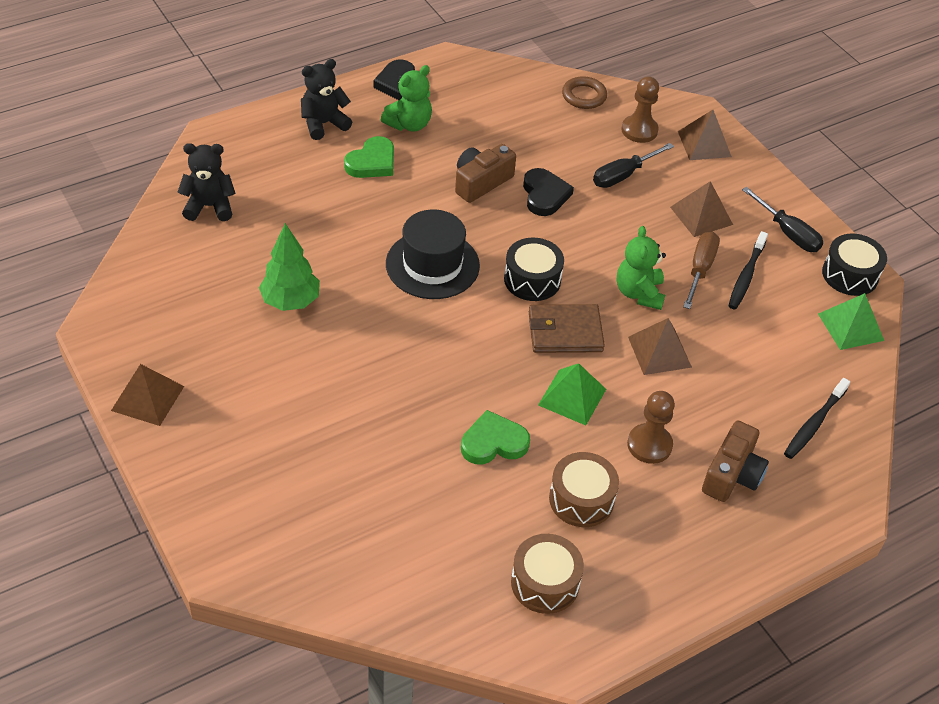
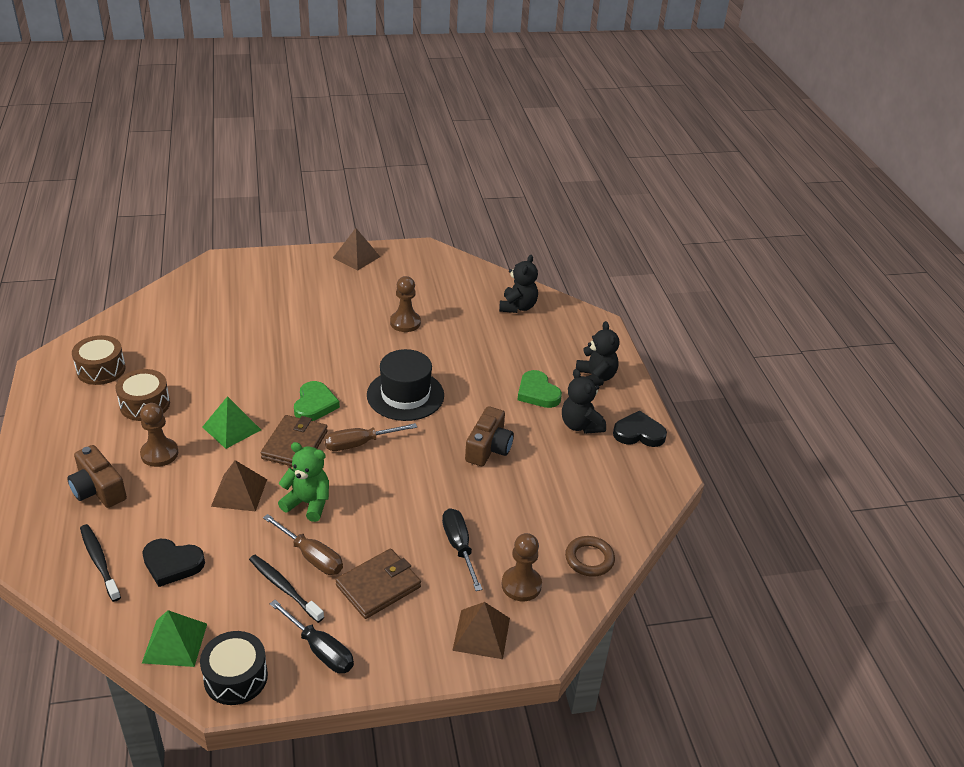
camera: 110 degrees right, 10 degrees down
(290, 301) = (405, 322): green tree -> brown pawn
(409, 124) = (580, 425): green teddy bear -> black teddy bear
(481, 182) = (488, 448): brown camera -> brown camera turned 45 degrees clockwise
(493, 442) = (221, 379): green heart -> green heart (314, 404)
(532, 280) = (360, 444): black drum -> brown screwdriver
(544, 195) = (455, 483): black heart -> black heart (172, 564)
(701, 215) = (378, 586): brown pyramid -> brown wallet
(787, 233) = (320, 649): black screwdriver -> black screwdriver turned 120 degrees counterclockwise

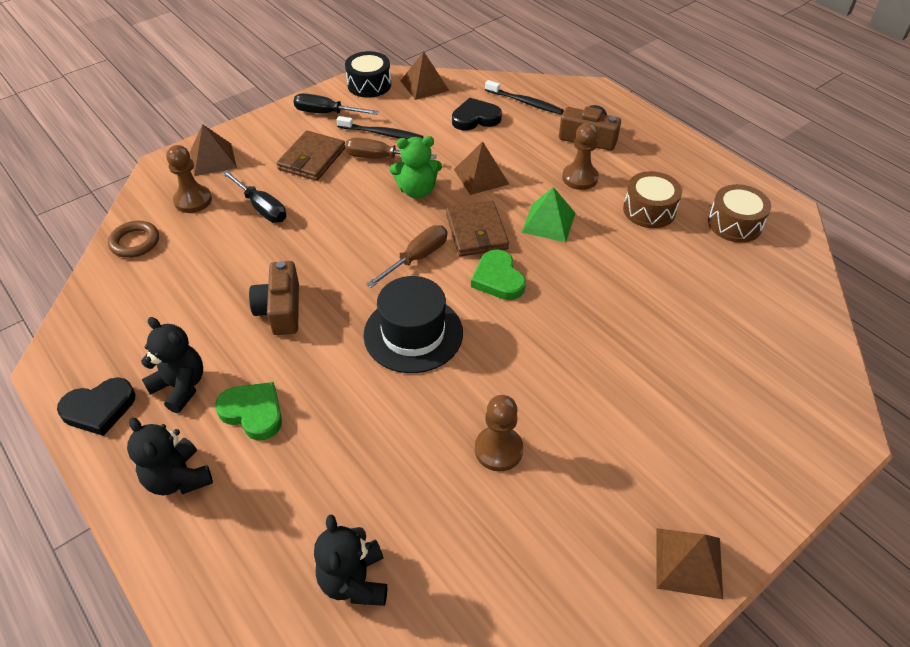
camera: 155 degrees right, 10 degrees up
(175, 643) = (424, 85): green pyramid -> brown pyramid

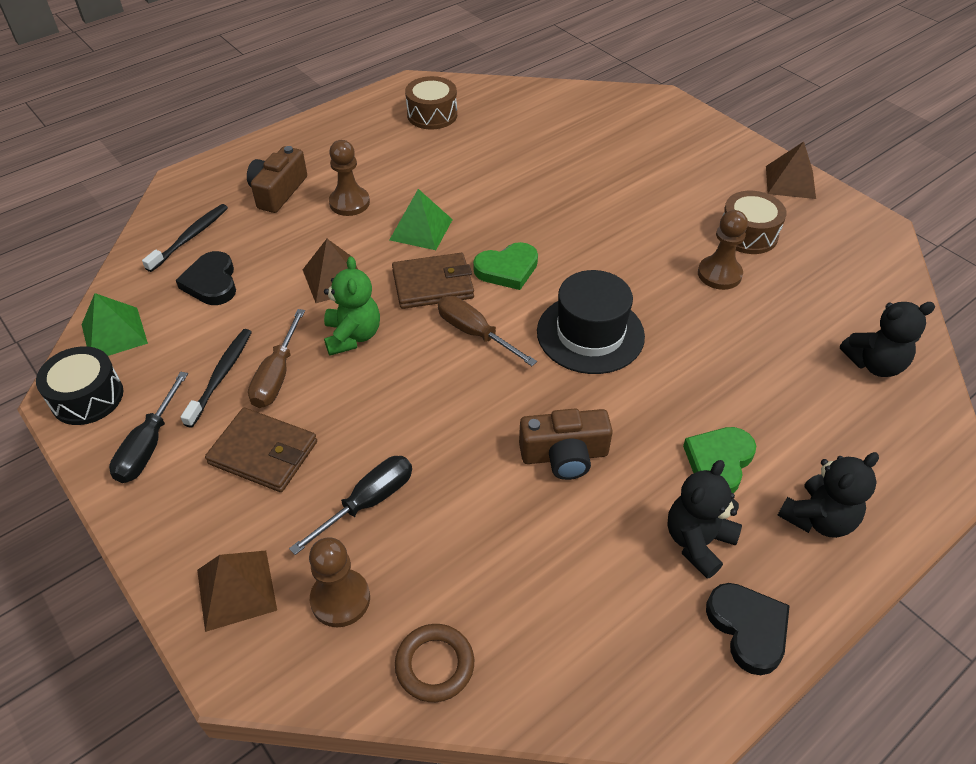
camera: 90 degrees left, 0 degrees up
(424, 85) = (114, 333): brown pyramid -> green pyramid
(649, 210) = (408, 161): brown drum -> brown drum (748, 234)

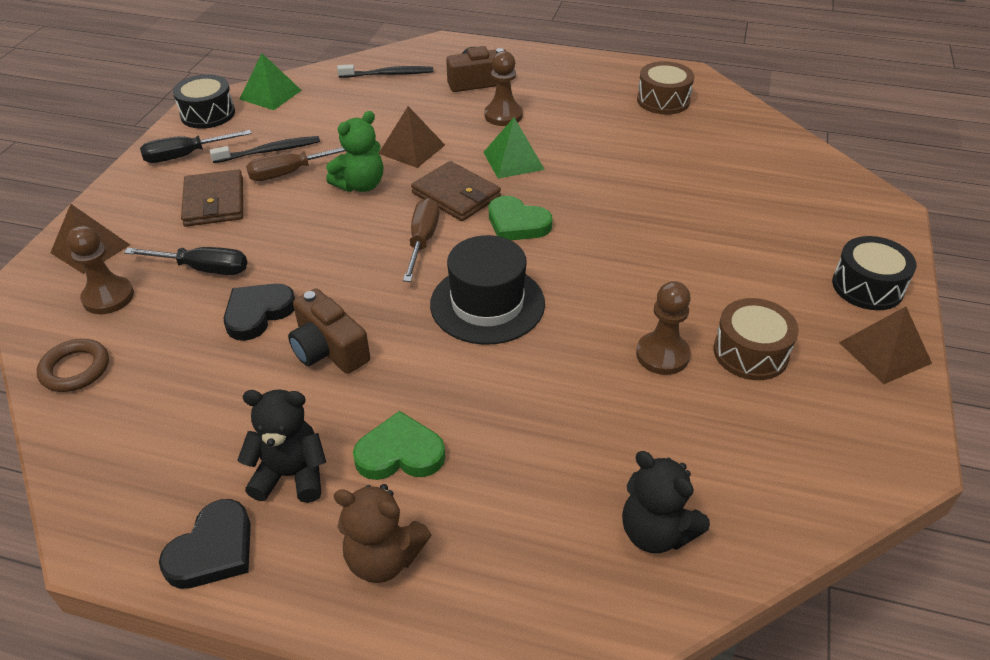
camera: 55 degrees right, 5 degrees down
(211, 282) = (354, 104): black heart -> black heart (258, 313)
(727, 152) = (867, 286): none -> black drum
(818, 518) = (384, 558): black teddy bear -> brown teddy bear

